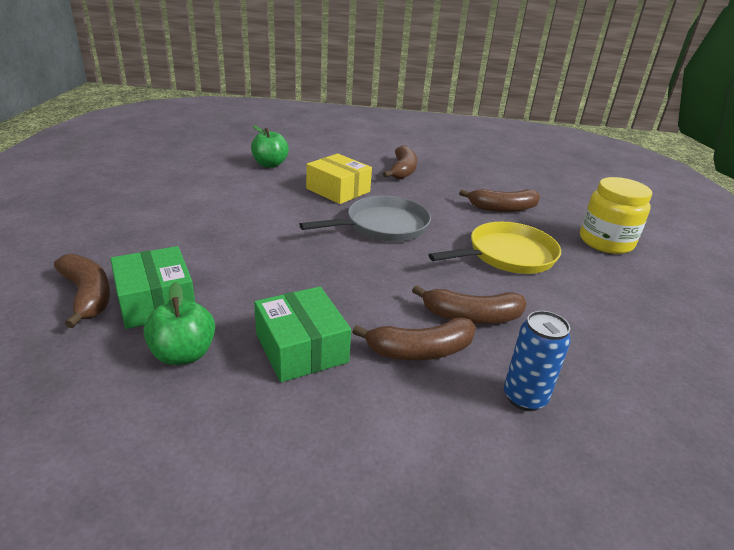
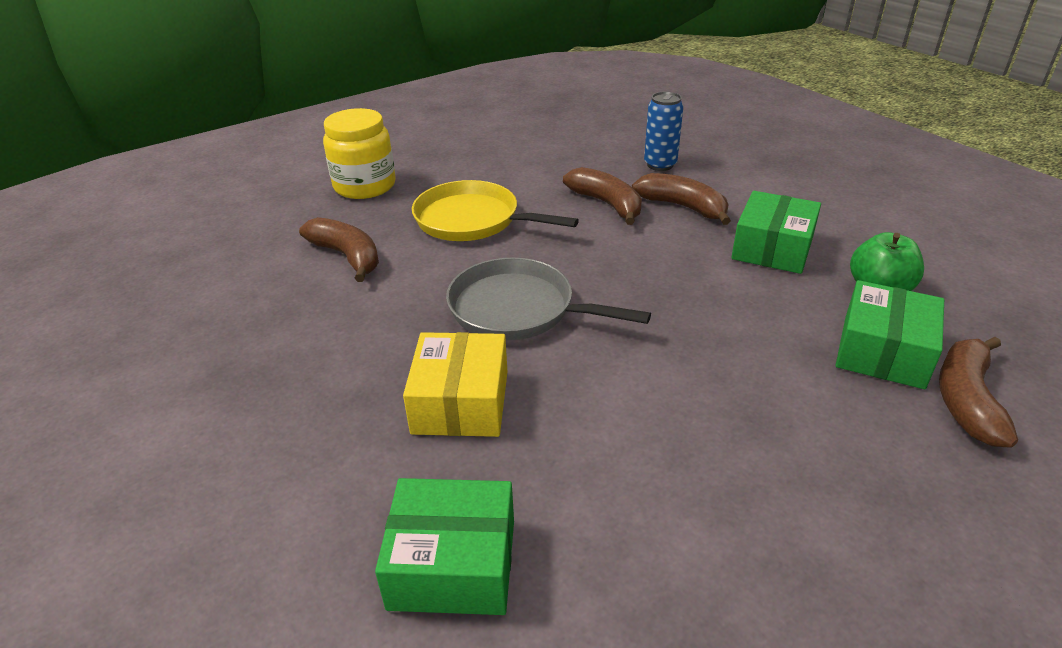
camera: 125 degrees left, 5 degrees up
(270, 164) = (453, 564): green apple -> green box
(402, 170) = (291, 385): brown banana -> none

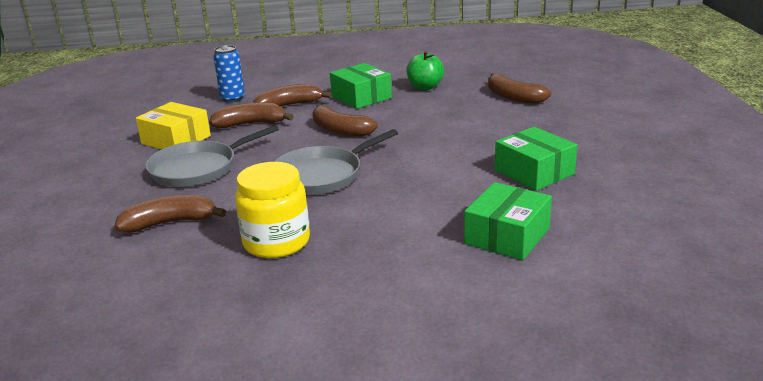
camera: 60 degrees left, 10 degrees down
(365, 186) = (74, 200): yellow jar -> yellow jar (276, 242)
(460, 402) = (387, 210): yellow box -> yellow box (176, 140)
(472, 220) = (197, 169): yellow pan -> grey pan
(654, 272) = (340, 130): none -> brown banana
(883, 351) = (467, 101): green box -> green box (534, 172)

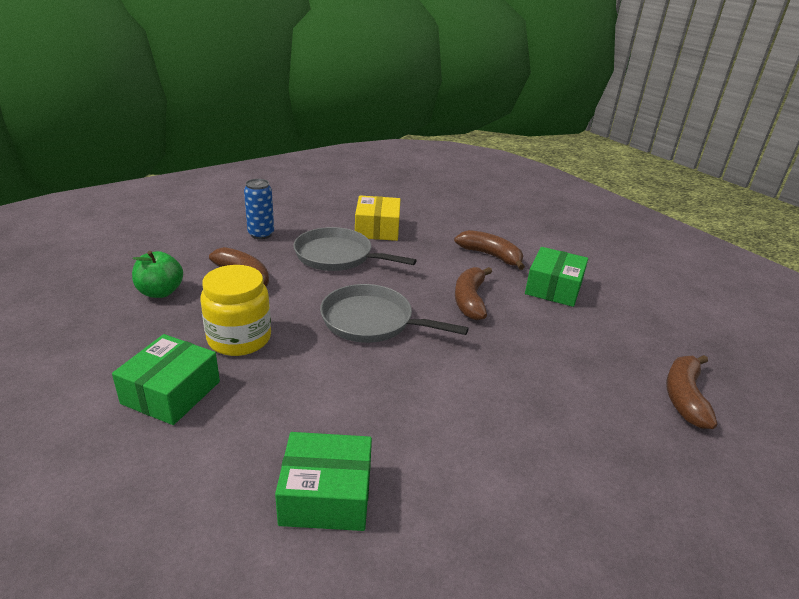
camera: 55 degrees right, 5 degrees up
(232, 99) = (474, 225): blue can -> blue can (261, 234)
(250, 124) = (436, 250): brown banana -> none
(425, 87) = (627, 320): green apple -> green apple (160, 292)
(534, 172) = (496, 476): green box -> green box (171, 392)

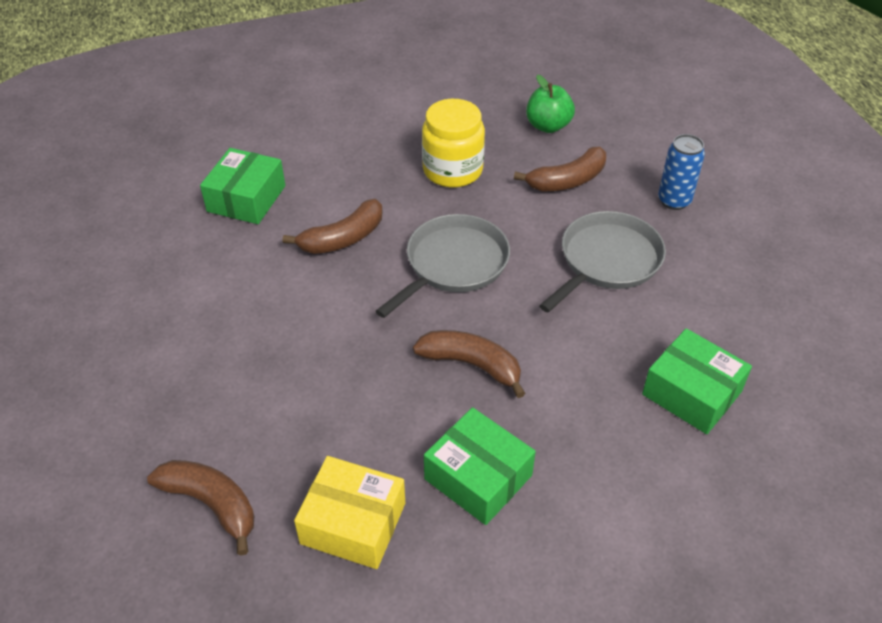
camera: 110 degrees right, 15 degrees up
(171, 392) = (392, 132): green box -> green box (691, 393)
(377, 229) = (687, 317): yellow box -> yellow box (353, 523)
(490, 255) = (588, 432): brown banana -> brown banana (343, 238)

